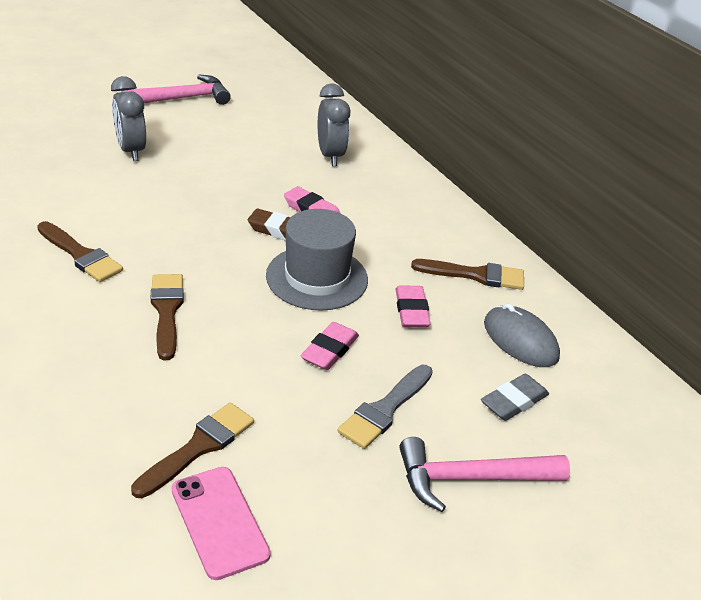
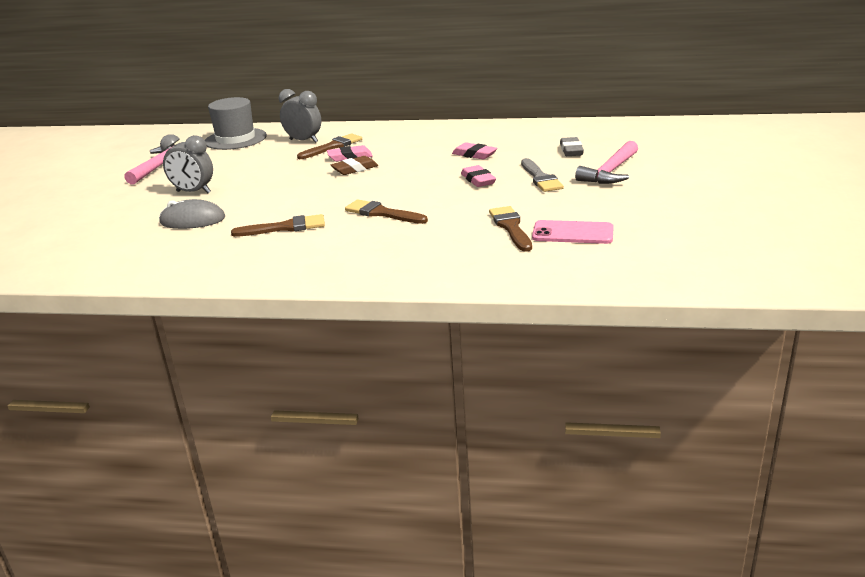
camera: 45 degrees left, 10 degrees down
(317, 278) = (412, 169): grey hat -> grey hat (235, 139)
(474, 275) = (467, 134): brown brush -> brown brush (332, 147)
(520, 340) = (530, 138): grey mouse -> grey mouse (192, 220)

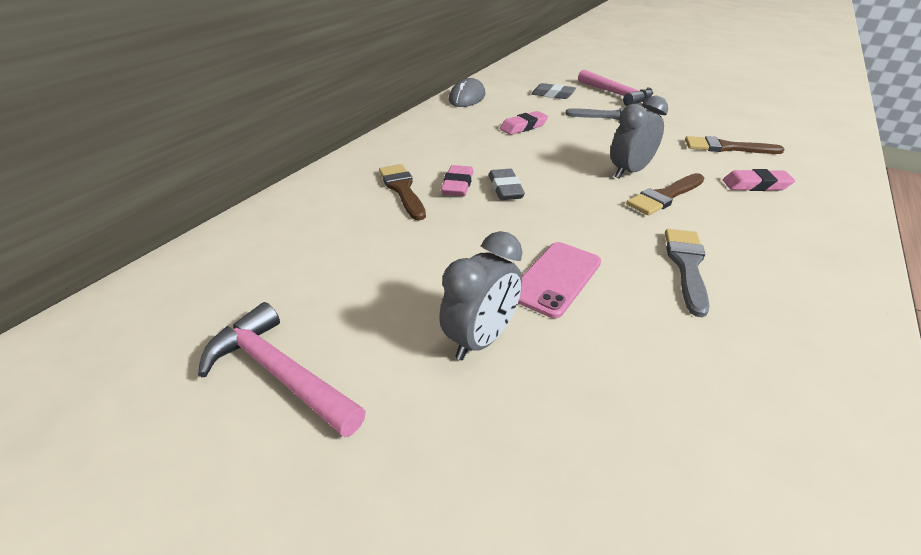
camera: 70 degrees left, 10 degrees up
(192, 220) = (620, 354): grey mouse -> grey mouse (467, 98)
(235, 139) = (247, 261): grey hat -> none
(285, 228) = (687, 266): brown brush -> grey brush
(303, 141) = (348, 205): grey clock -> grey clock (629, 172)
(355, 169) = (505, 189): brown eraser -> grey eraser
(478, 180) = (597, 138): pink eraser -> pink eraser (755, 185)
(572, 233) = (746, 130): pink phone -> pink phone (556, 279)

